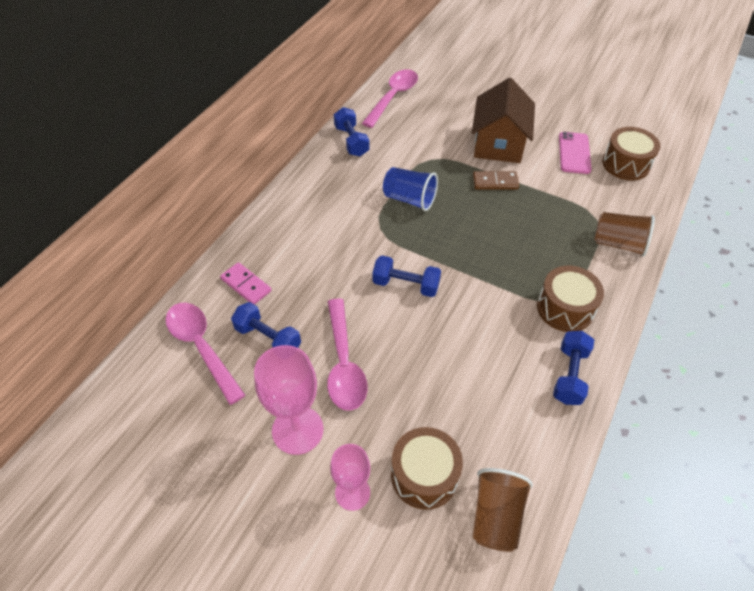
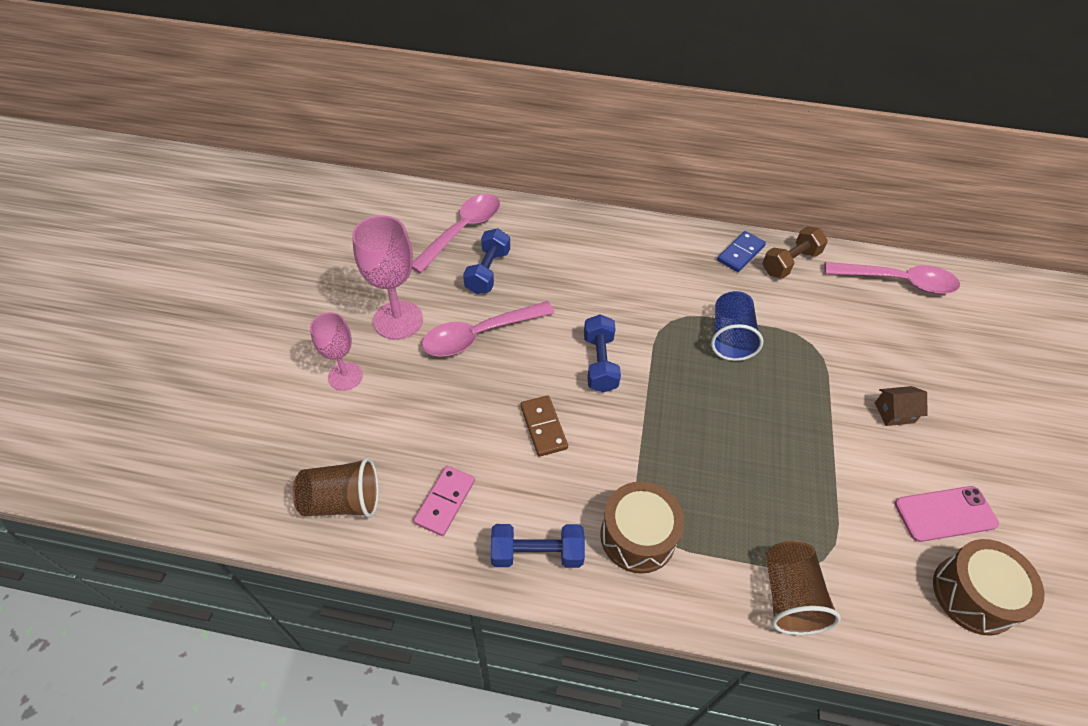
camera: 70 degrees right, 0 degrees up
(246, 285) = (542, 238): pink domino -> pink domino (445, 502)
(329, 164) = (740, 253): none -> blue domino
(351, 141) = (790, 262): blue dumbbell -> brown dumbbell
(424, 475) = (374, 429): brown drum -> none
(495, 182) = (816, 421): brown domino -> brown domino (543, 427)
(498, 144) = (894, 413): brown house -> brown house, size x0.42

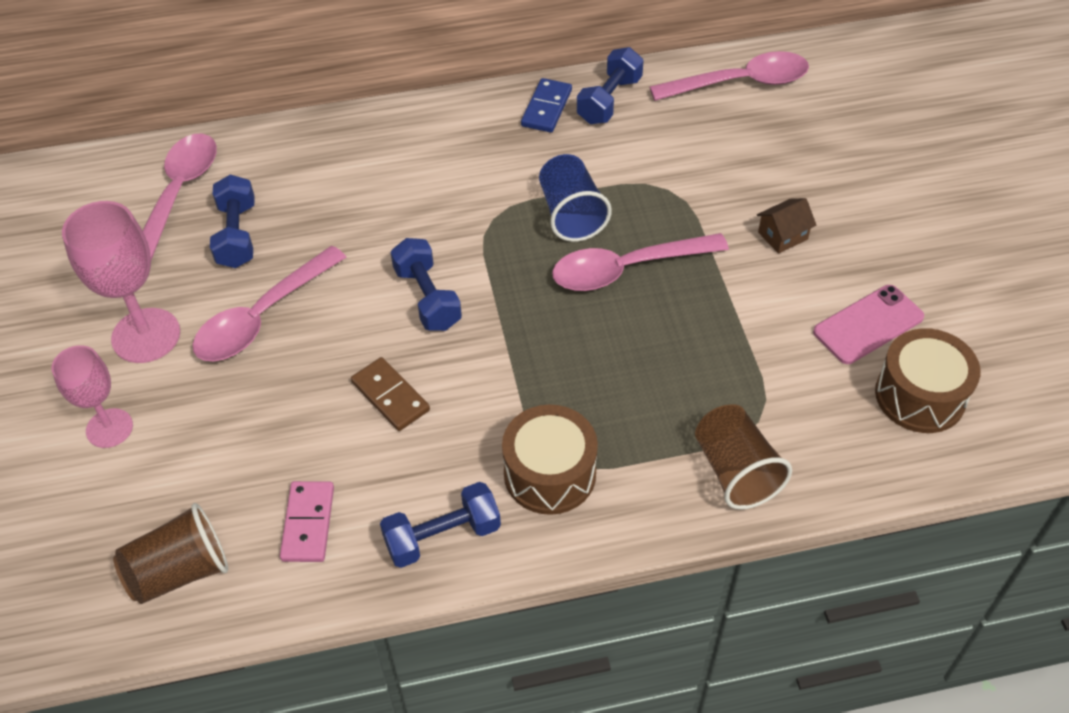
camera: 20 degrees left, 0 degrees up
(757, 395) = (626, 269): none -> pink spoon
(790, 262) = (609, 100): brown dumbbell -> blue dumbbell

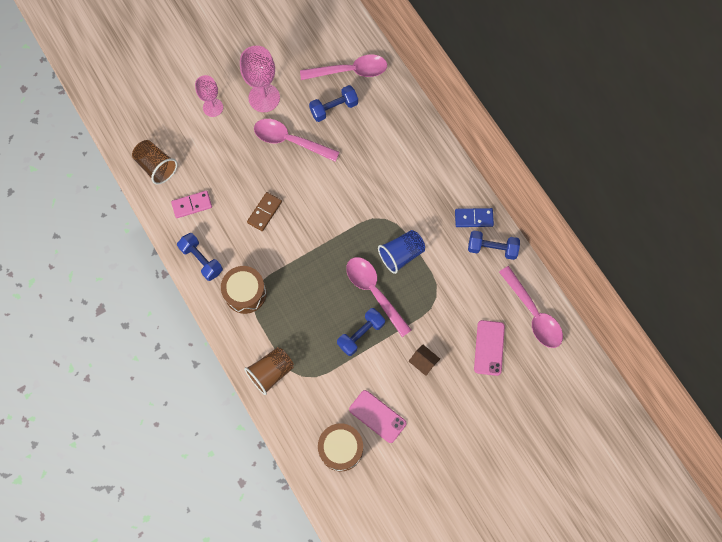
camera: 70 degrees right, 20 degrees up
(427, 298) = (325, 207): blue dumbbell -> blue dumbbell (361, 334)
(781, 147) = (489, 347): none -> pink phone

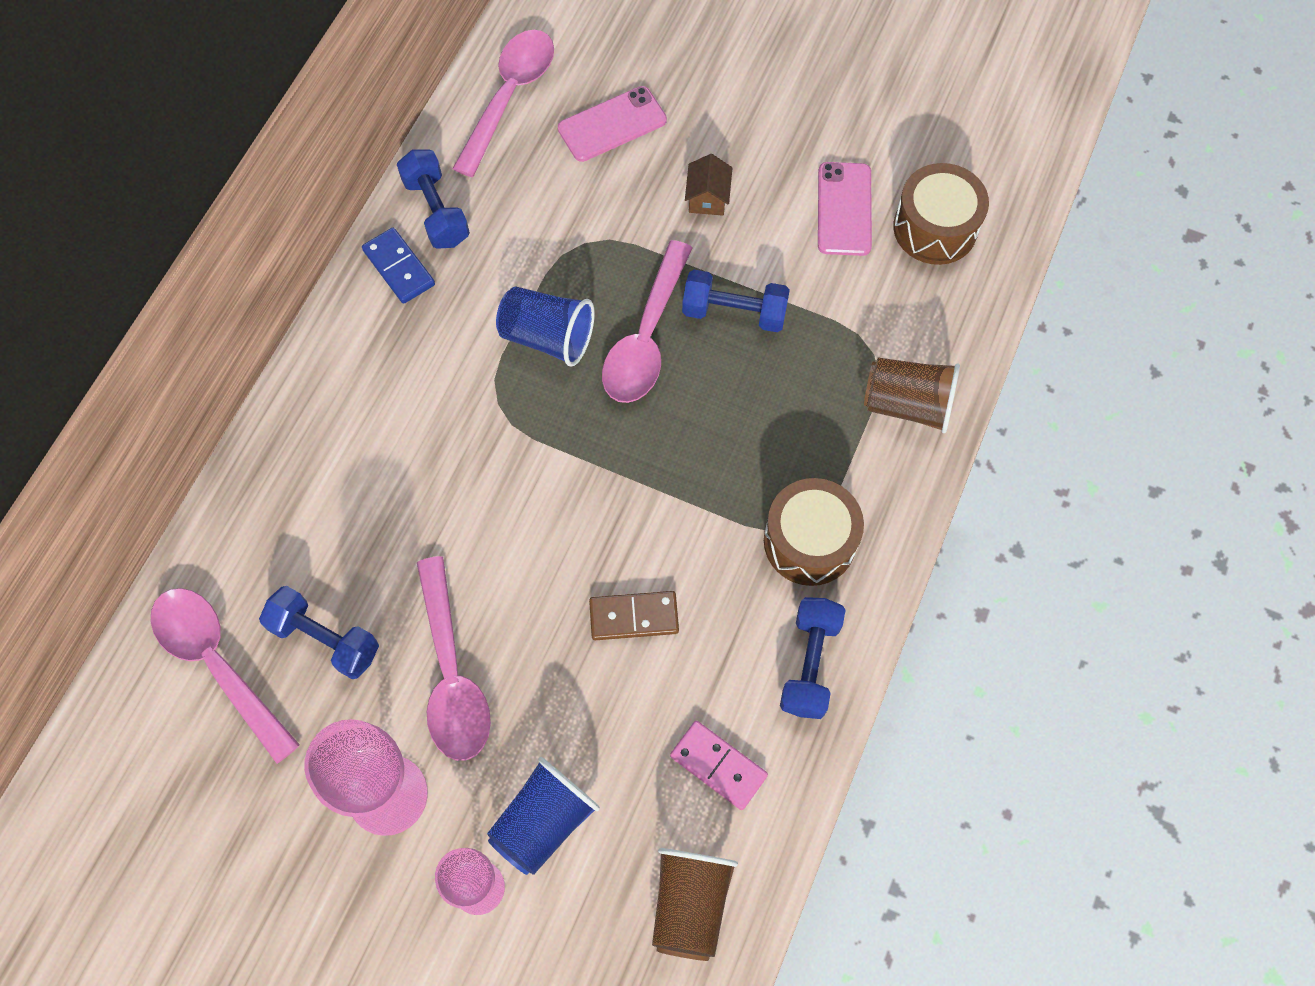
camera: 125 degrees left, 5 degrees down
(218, 139) = (543, 822): none -> blue cup

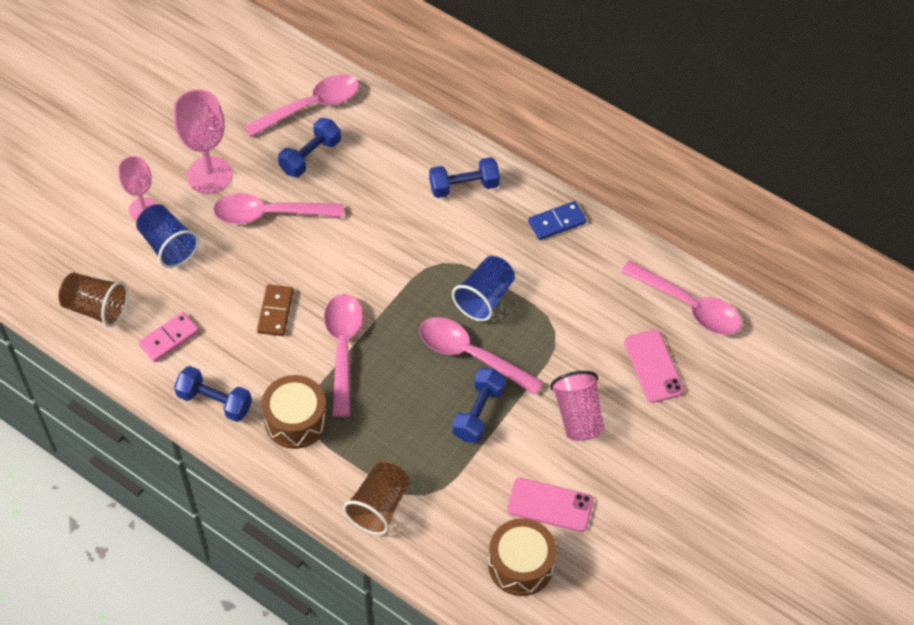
camera: 100 degrees right, 10 degrees down
(436, 211) = (598, 249): blue dumbbell -> blue dumbbell (464, 186)
(675, 506) = (343, 348): none -> pink spoon
(707, 198) = (577, 415): brown house -> pink cup

